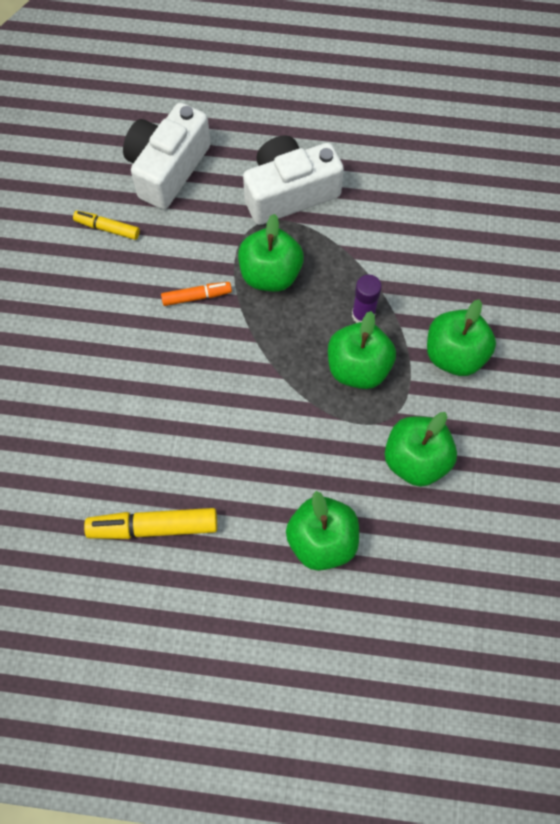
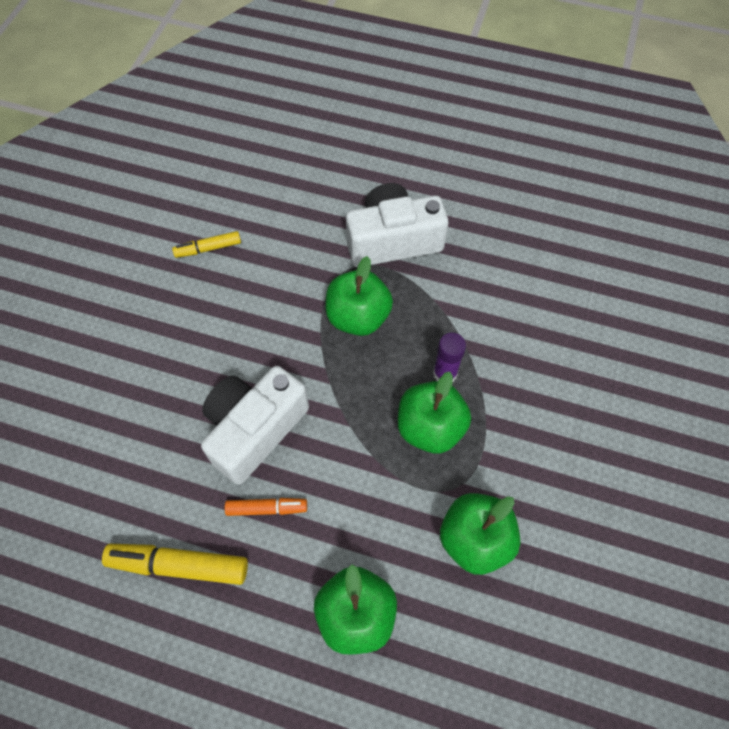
camera: 10 degrees right, 5 degrees down
(107, 228) = (208, 248): yellow marker -> yellow marker turned 45 degrees counterclockwise
(167, 168) = (279, 201): white camera -> white camera (254, 429)
(197, 296) = (280, 328): orange marker -> orange marker (267, 508)
(454, 354) = (534, 430): green apple -> none

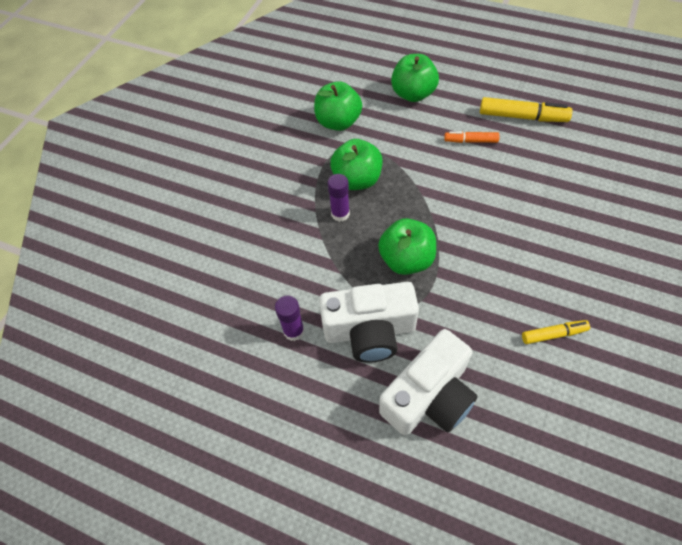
camera: 170 degrees left, 5 degrees down
(254, 429) = (485, 184): white camera -> white camera (429, 396)
(470, 236) = (294, 331): none -> purple glue stick

